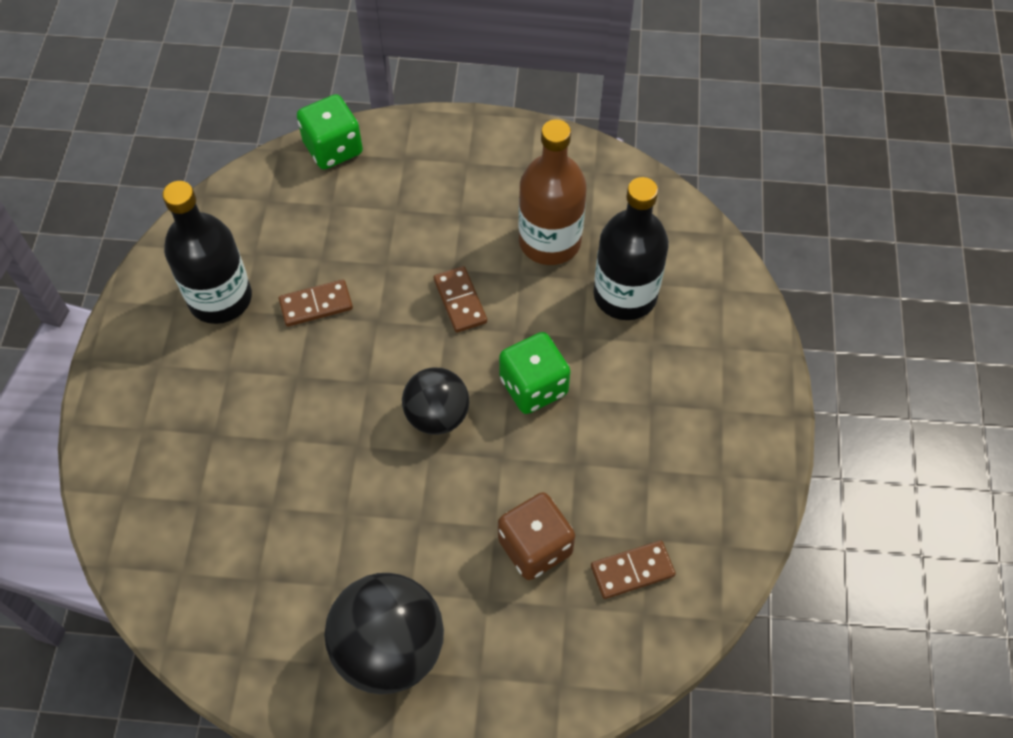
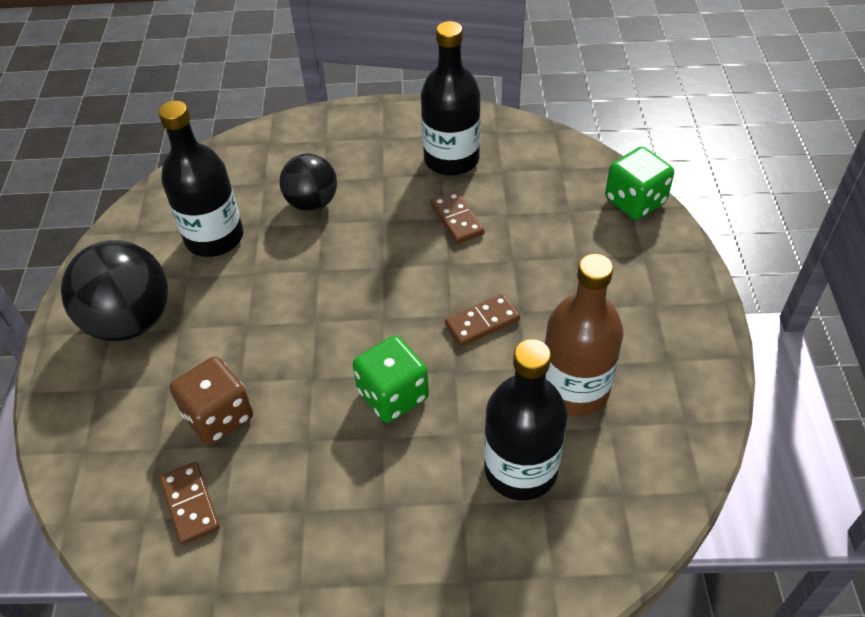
camera: 85 degrees right, 10 degrees down
(277, 558) = (214, 237): none -> black bottle
(437, 415) = (353, 322): black ball -> black ball (312, 203)

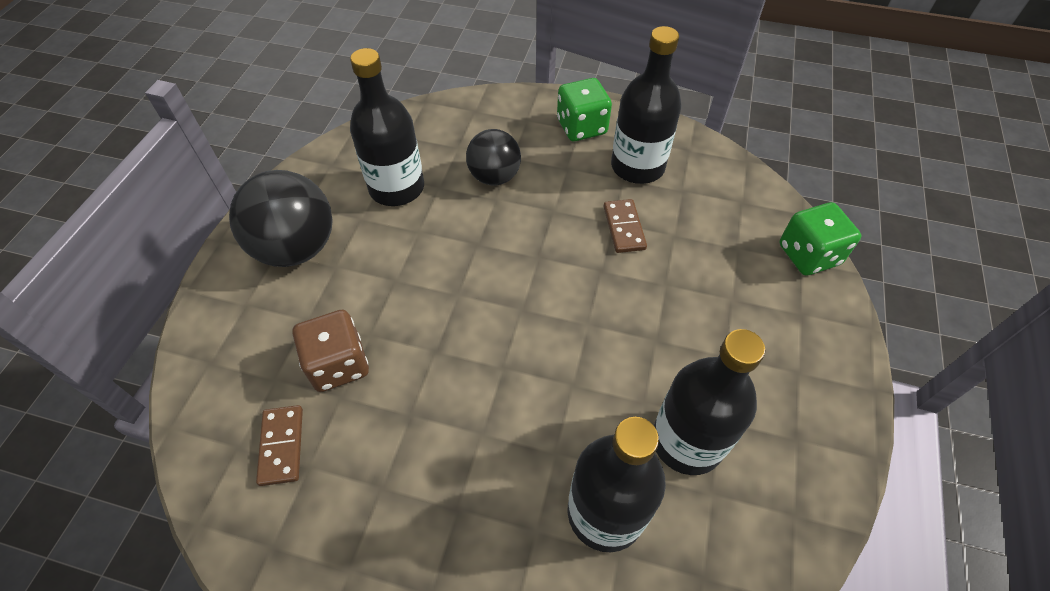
camera: 15 degrees right, 5 degrees up
(393, 395) = (505, 392): green dice -> green dice (581, 127)
(482, 322) = (615, 340): brown domino -> none
(574, 389) = (687, 441): brown bottle -> black bottle

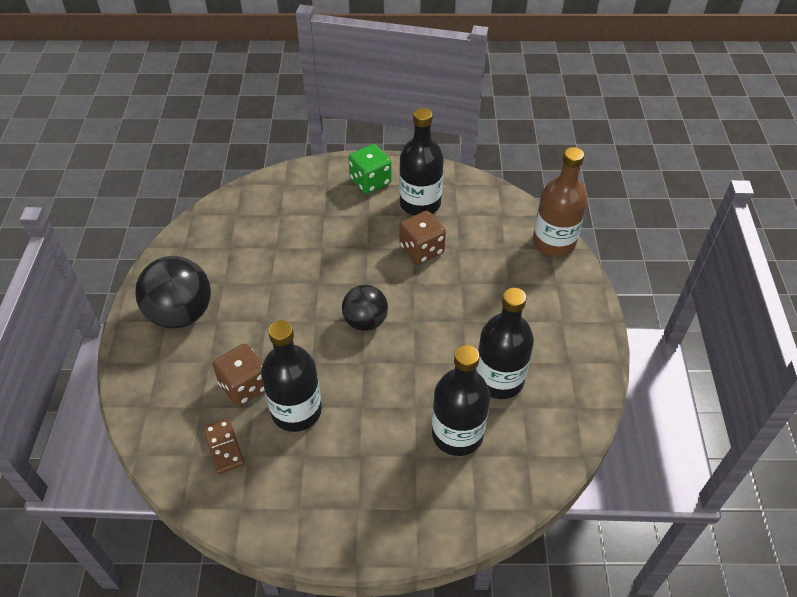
camera: 15 degrees left, 5 degrees down
(396, 188) = (243, 254): black bottle -> black bottle (296, 411)
(494, 177) = (315, 231): black ball -> black ball (365, 321)
(624, 228) = (421, 250): brown domino -> brown dice
(808, 255) = (553, 243): green dice -> brown bottle

